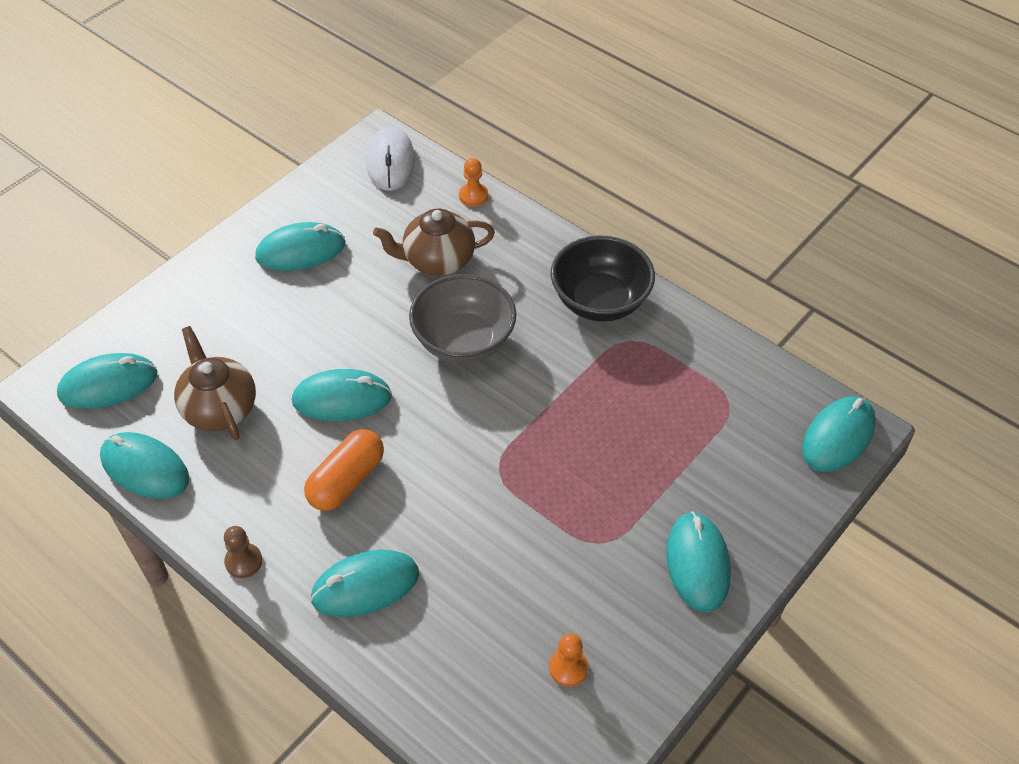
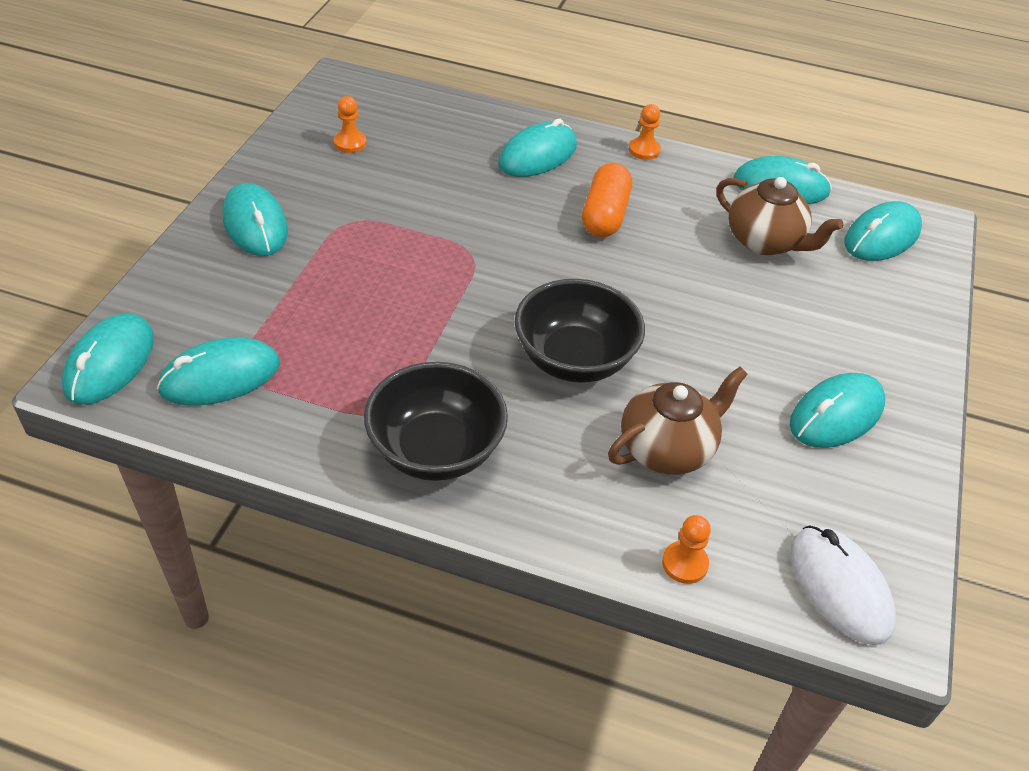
camera: 155 degrees right, 5 degrees down
(243, 561) = (644, 150): brown pawn -> orange pawn
(342, 399) = (660, 275): turquoise mouse -> turquoise mouse (220, 377)
(464, 341) = (574, 359): grey bowl -> black bowl

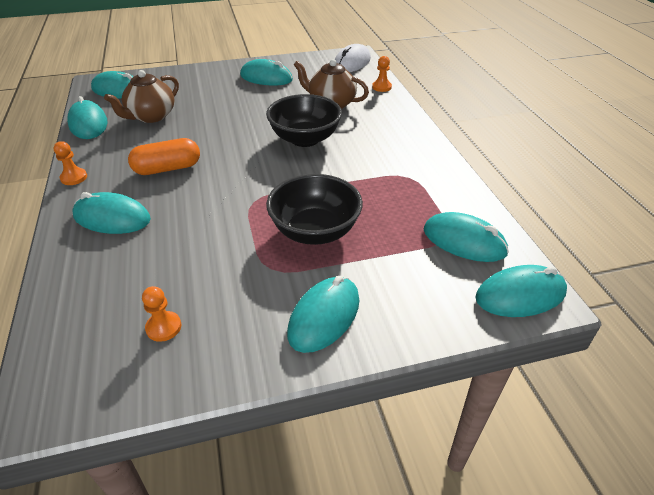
camera: 120 degrees left, 5 degrees down
(436, 450) = (408, 152): black bowl -> black bowl (315, 231)
(765, 242) = (151, 116): brown teapot -> brown teapot turned 150 degrees counterclockwise

